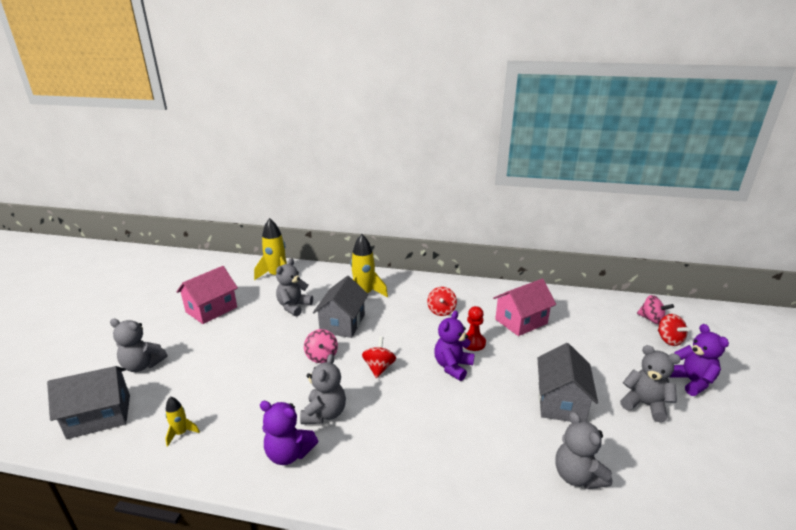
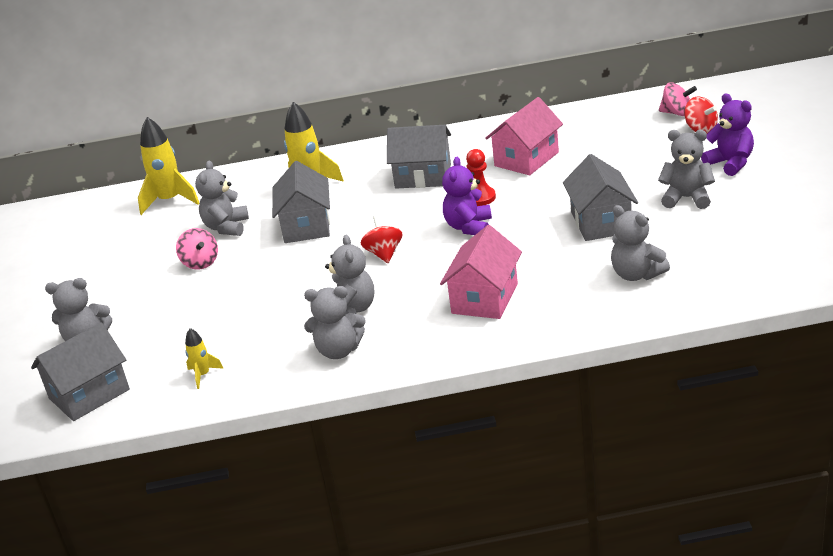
camera: 15 degrees left, 5 degrees up
(211, 309) = (115, 263): pink house -> pink house (485, 298)
(289, 453) = (338, 351): purple teddy bear -> grey teddy bear
(321, 356) = (306, 264): pink spinning top -> pink spinning top (200, 263)
(441, 311) = (423, 176): red spinning top -> grey house

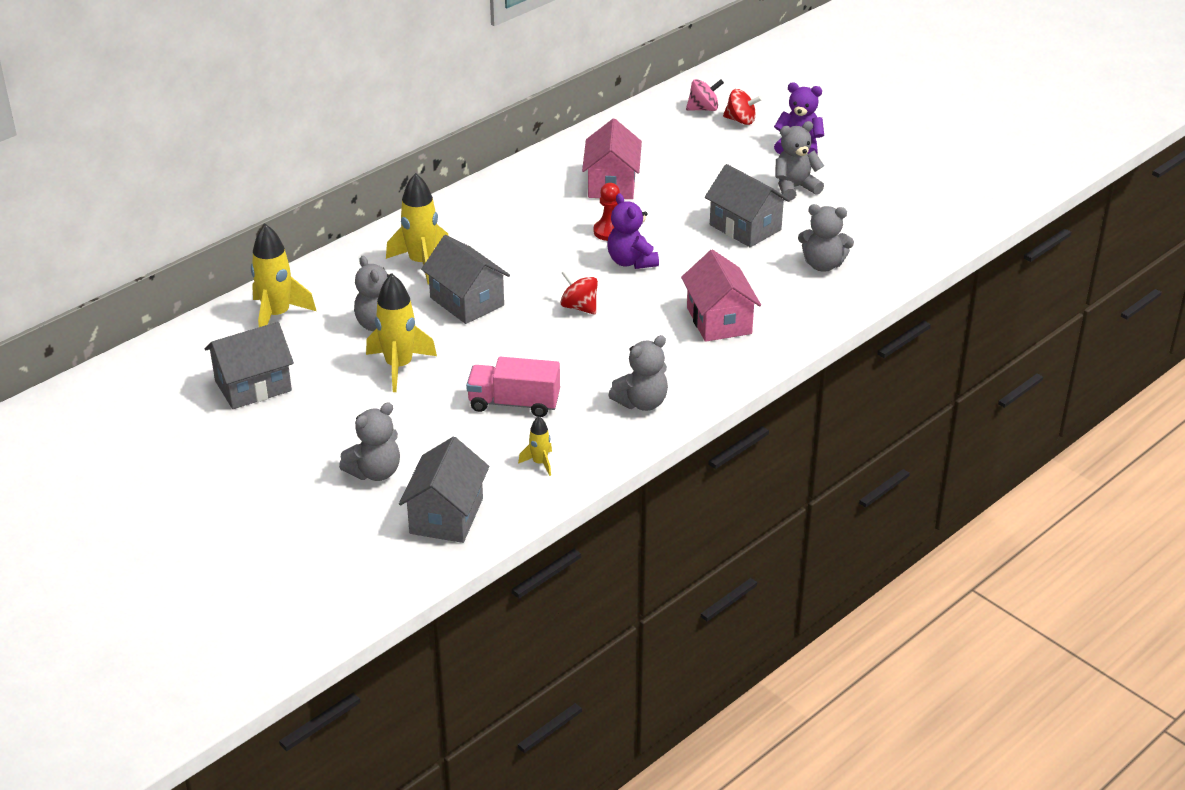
camera: 40 degrees left, 5 degrees up
(200, 263) = (399, 366): pink spinning top -> yellow rocket
(243, 318) = (514, 403): none -> pink truck
(351, 310) = (610, 365): grey teddy bear -> none
(423, 176) = (528, 224): grey house -> grey house (253, 386)

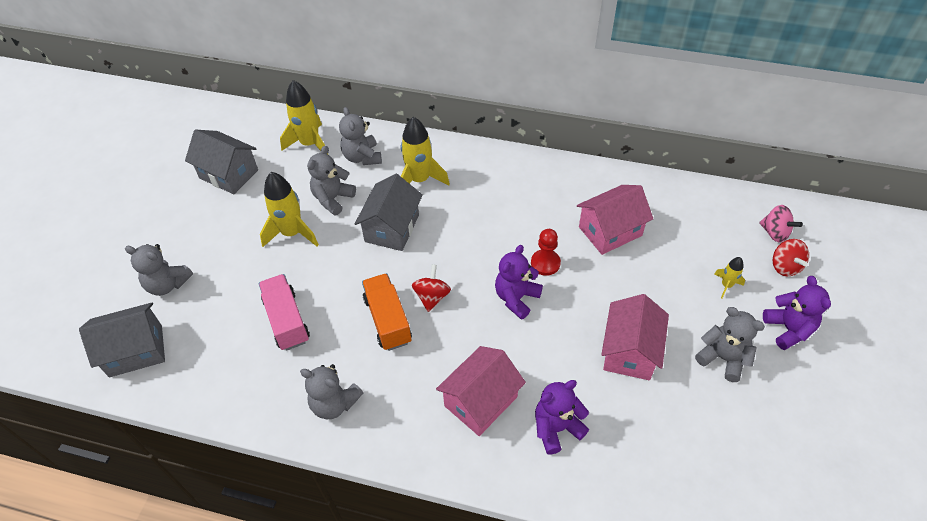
camera: 60 degrees right, 15 degrees up
(539, 463) = (223, 375): yellow rocket -> yellow rocket (726, 285)
(579, 341) = (388, 320): none -> orange truck
(745, 227) = (630, 351): grey house -> pink house
(781, 292) = (556, 428): none -> purple teddy bear
(823, 265) = (624, 441): grey teddy bear -> grey teddy bear (362, 157)

